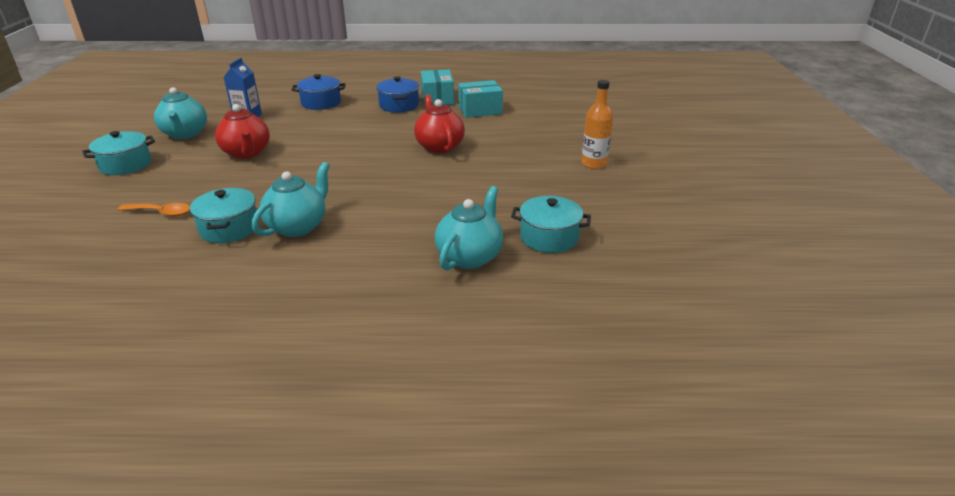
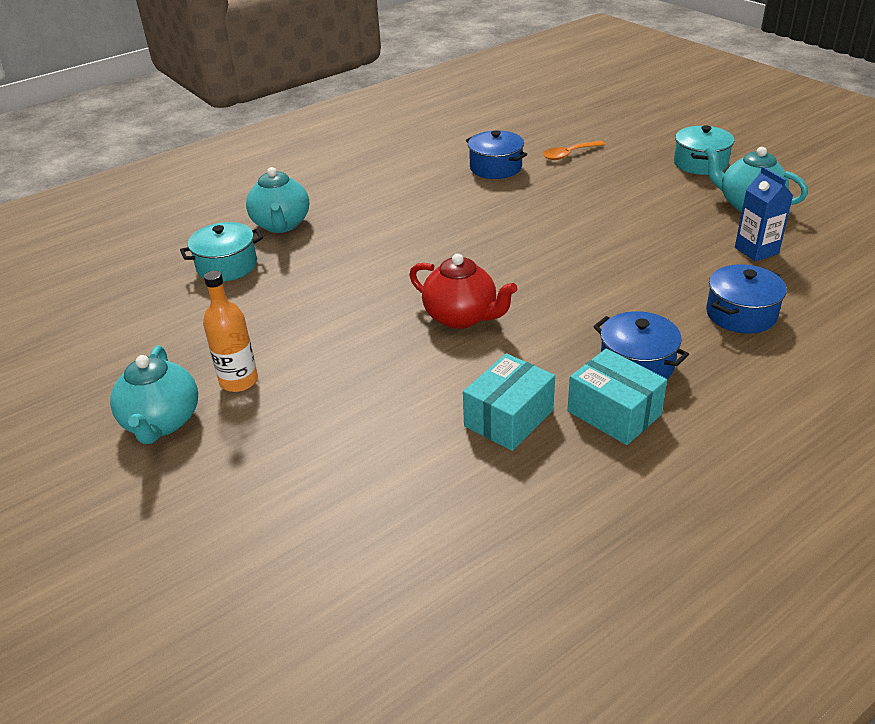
camera: 145 degrees right, 5 degrees up
(229, 228) = (496, 168): turquoise pot -> blue pot
(247, 153) = (637, 216): red teapot -> none
(298, 226) = (449, 188): turquoise teapot -> turquoise teapot (162, 422)

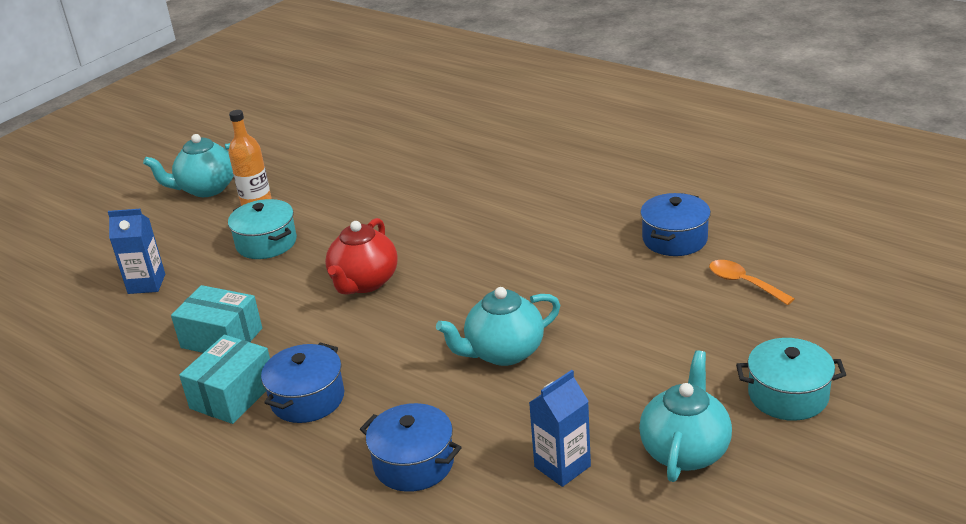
camera: 75 degrees right, 5 degrees down
(227, 266) = (413, 149): turquoise pot -> turquoise pot (266, 243)
(281, 225) = (490, 153): turquoise teapot -> turquoise teapot (503, 352)
(357, 481) = (146, 284): none -> blue carton

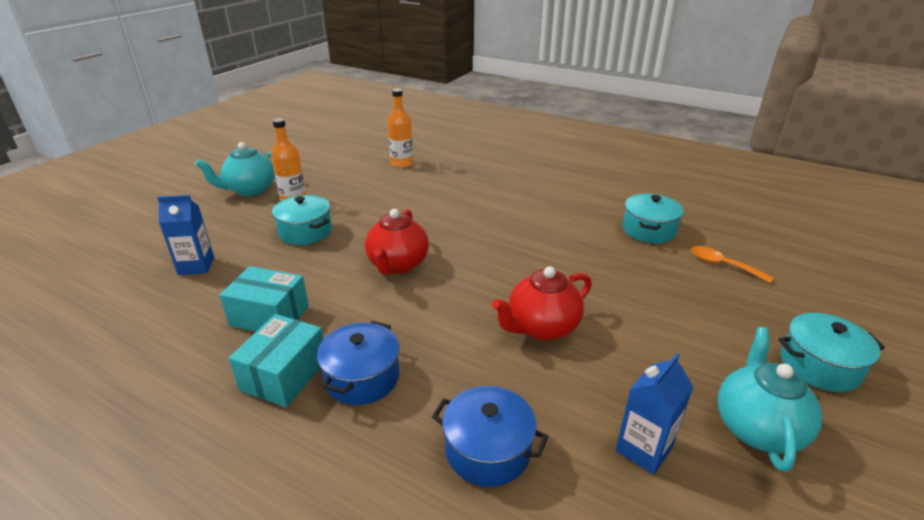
camera: 10 degrees left, 0 degrees up
(394, 148) = (402, 163): none -> orange bottle
(503, 352) = (541, 327): turquoise teapot -> red teapot
(674, 239) = (648, 230): blue pot -> turquoise pot

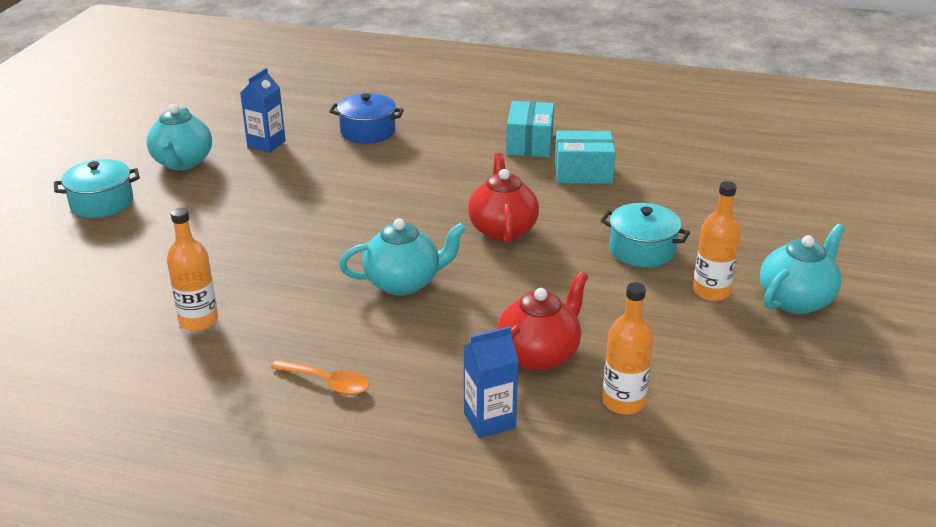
camera: 165 degrees right, 0 degrees up
(196, 266) = (707, 198): blue carton -> blue carton (489, 420)
(362, 377) = (471, 149): blue pot -> none
(497, 234) = (404, 283): none -> turquoise teapot
(541, 327) = (338, 197): red teapot -> red teapot (539, 354)
(648, 230) = (198, 320): turquoise pot -> orange bottle
(722, 265) = (126, 283): orange spoon -> orange spoon (327, 382)

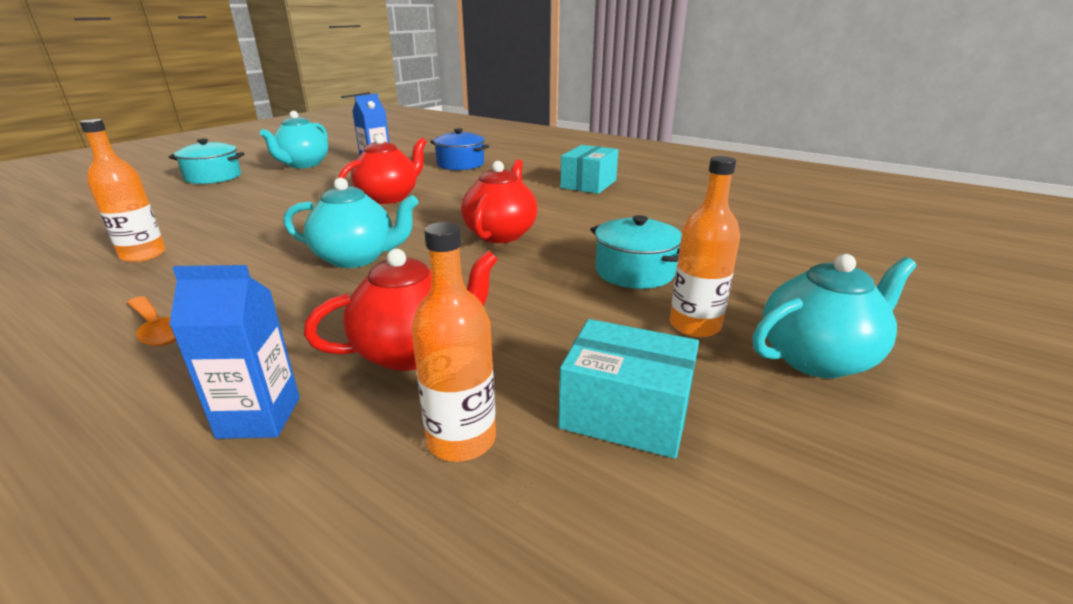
camera: 20 degrees right, 5 degrees down
(346, 200) = (389, 197): none -> red teapot
(583, 172) = (621, 207): turquoise box -> turquoise box (625, 413)

